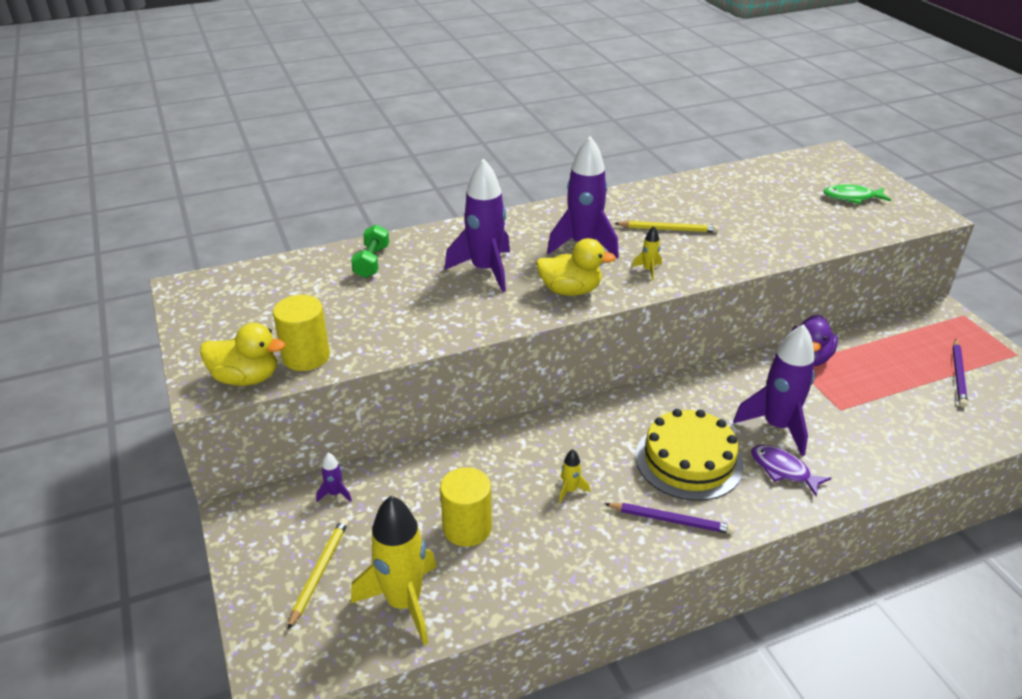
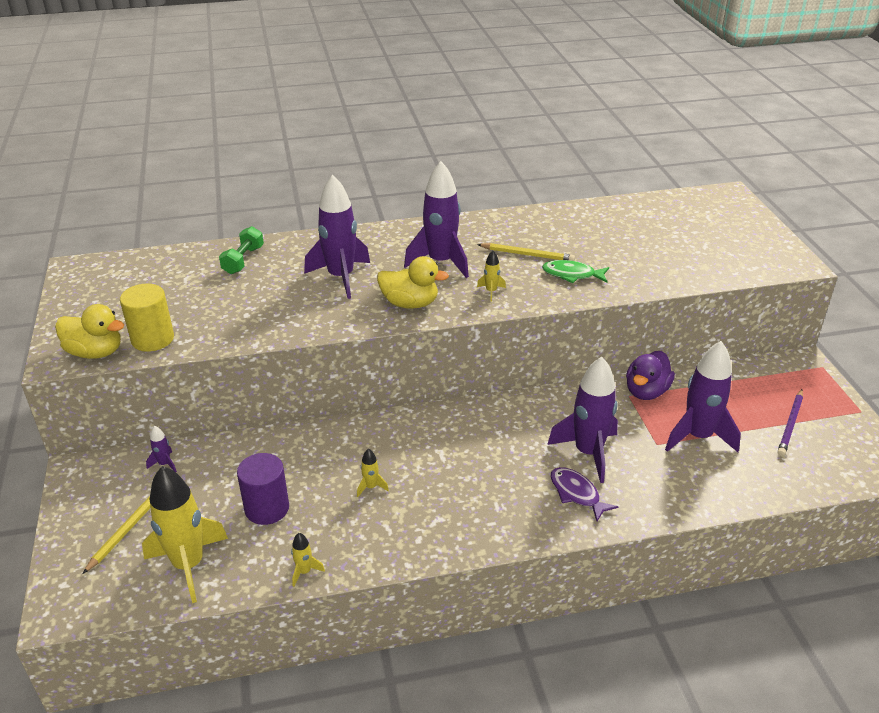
camera: 10 degrees right, 0 degrees up
(467, 528) = (267, 508): yellow cylinder -> purple cylinder
(534, 591) = (304, 571): none -> yellow rocket
(670, 520) = (452, 525): purple pencil -> none
(689, 460) = (491, 474): yellow cake -> none
(851, 197) = (723, 239): green fish -> green fish (572, 275)
(876, 397) = (698, 436): none -> purple rocket

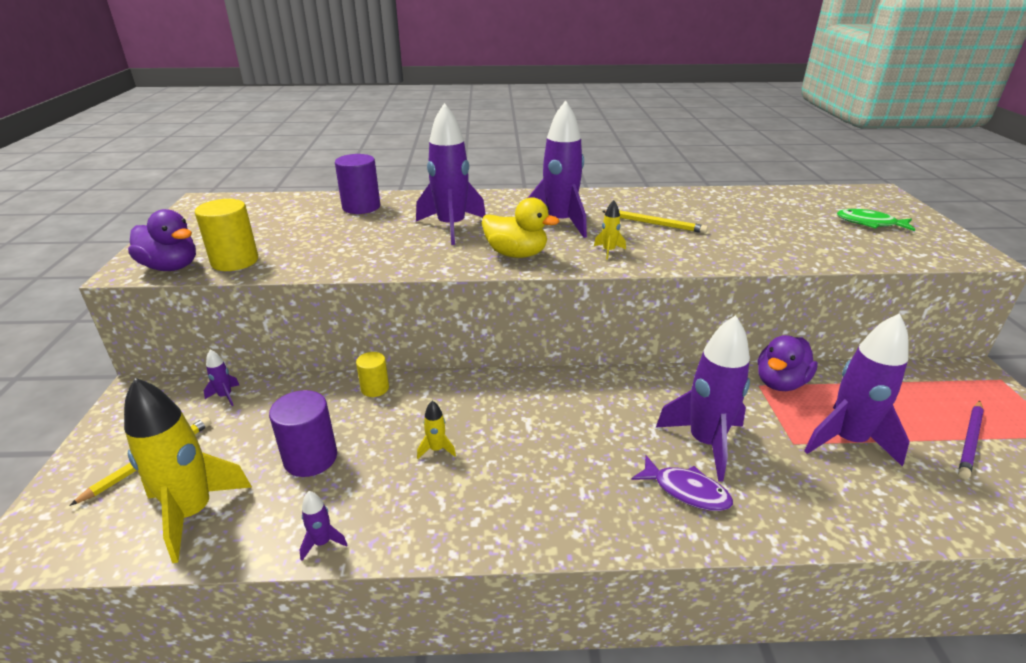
camera: 10 degrees right, 5 degrees down
(95, 352) = (171, 267): yellow duck -> purple duck
(243, 260) = (361, 207): green dumbbell -> purple cylinder
(298, 440) = (375, 388): none -> yellow cylinder
(304, 571) = (322, 543): yellow rocket -> purple rocket
(572, 275) = (702, 244): green fish -> green fish (869, 223)
(576, 493) = (686, 491): purple fish -> purple fish turned 150 degrees clockwise

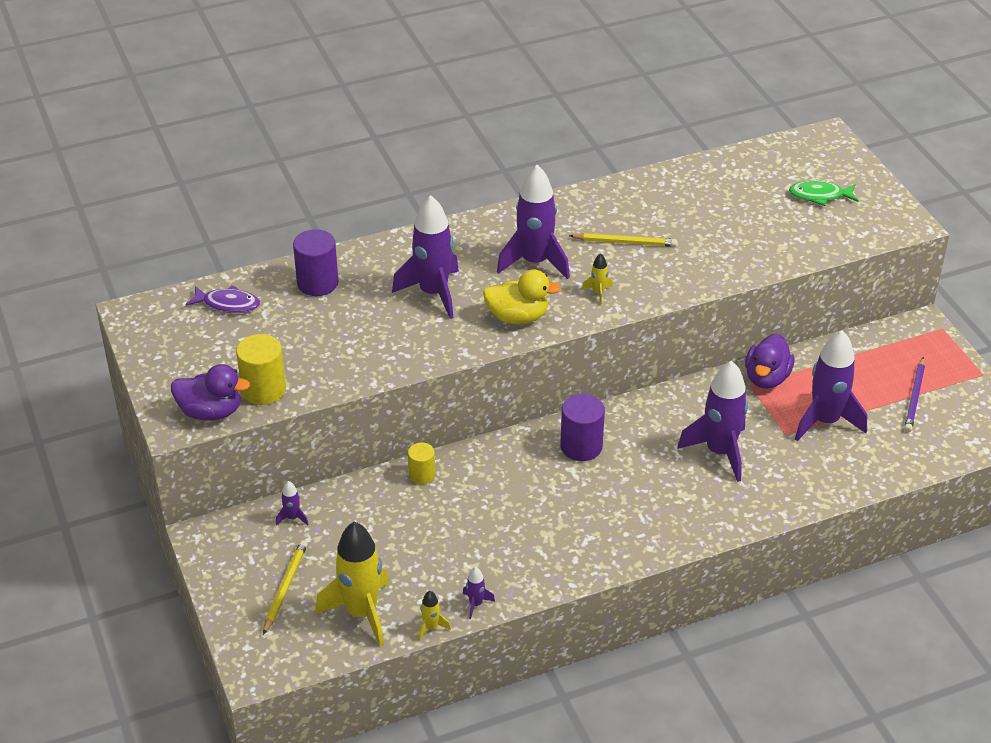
camera: 20 degrees left, 10 degrees up
(310, 458) = (416, 549): purple cylinder -> purple cylinder (581, 446)
(436, 449) = (513, 515): yellow rocket -> yellow rocket (431, 627)
(686, 491) = (716, 495): purple fish -> purple fish (228, 304)

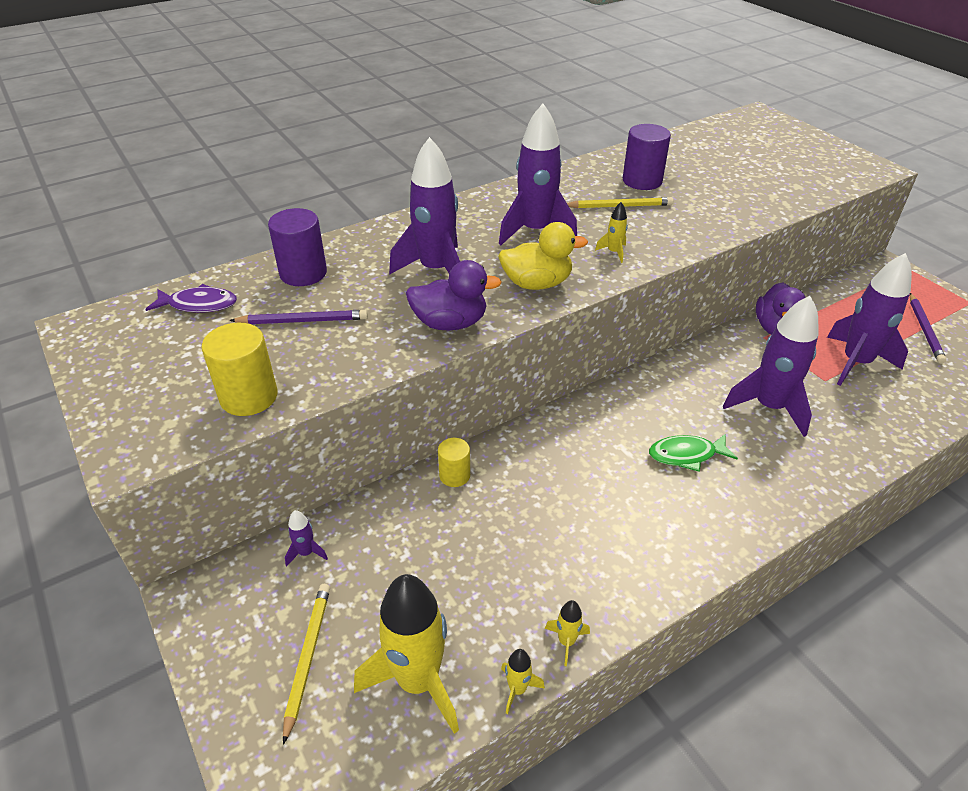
camera: 10 degrees left, 0 degrees up
(211, 412) = (179, 433): purple duck -> purple duck (450, 323)
(312, 329) = (303, 321): none -> purple pencil
(476, 604) = (566, 641): purple rocket -> yellow rocket
(581, 446) = (622, 419): purple cylinder -> purple cylinder (642, 181)
(819, 196) = (781, 155): green fish -> green fish (686, 455)

